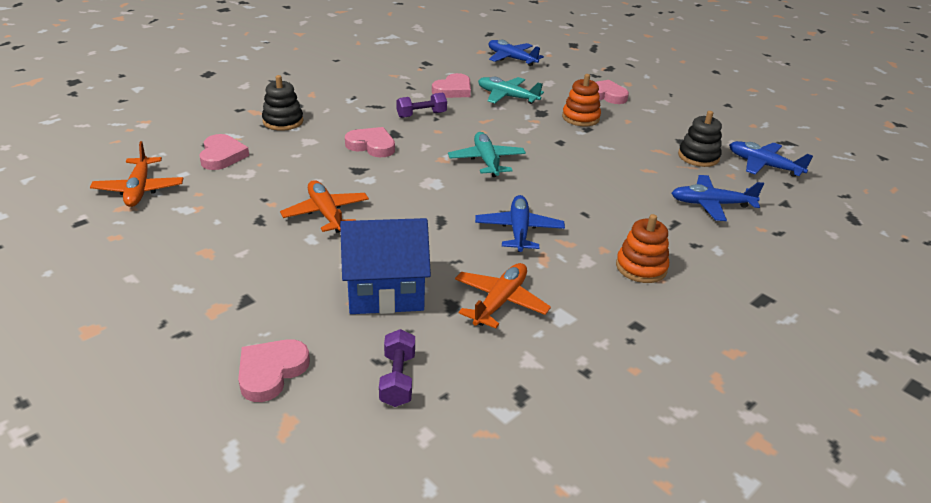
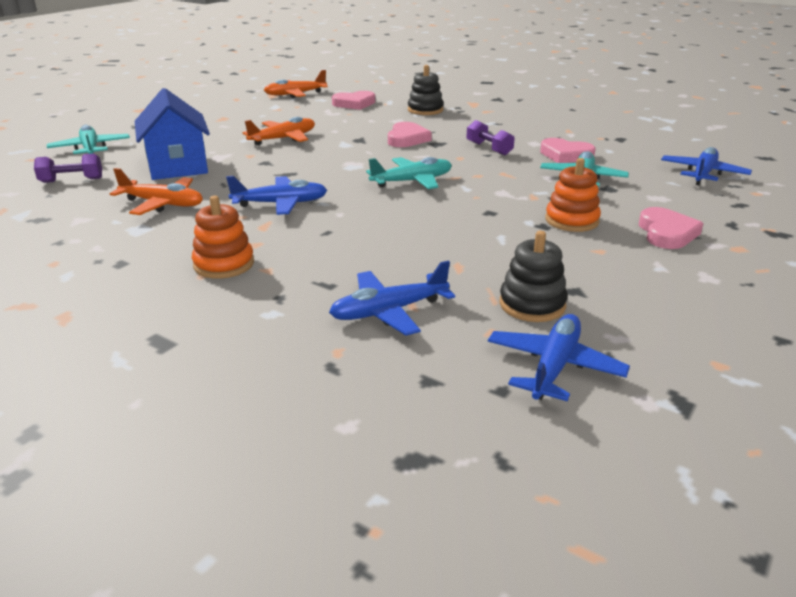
camera: 80 degrees right, 5 degrees down
(271, 372) = (90, 149): pink heart -> turquoise plane
(711, 204) = (388, 311): blue plane -> blue plane turned 105 degrees counterclockwise

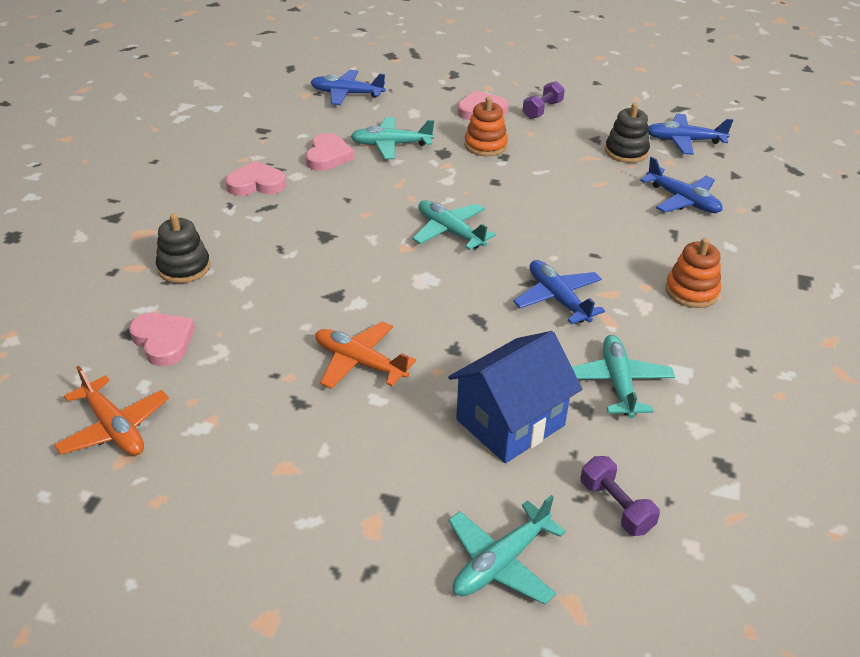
camera: 110 degrees left, 10 degrees up
(163, 204) = (617, 382): orange plane -> turquoise plane
(407, 139) = (317, 259): pink heart -> pink heart (256, 184)
(489, 149) = (328, 200): purple dumbbell -> purple dumbbell (542, 110)

